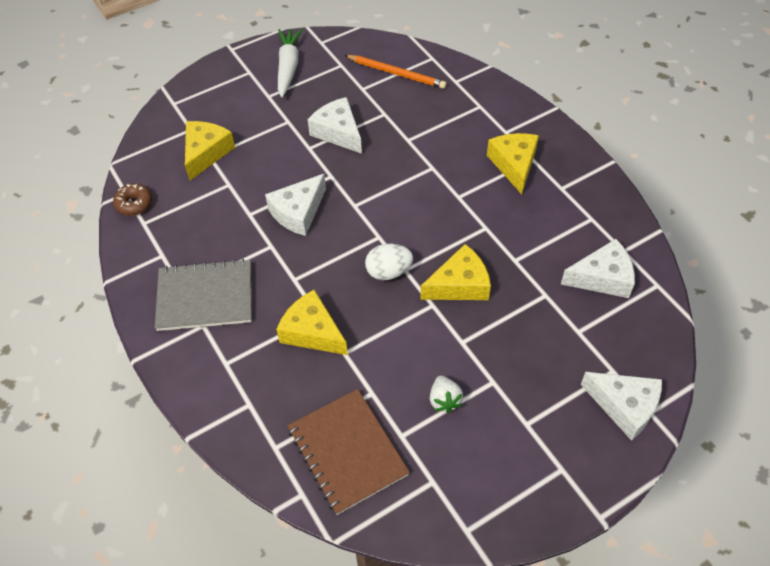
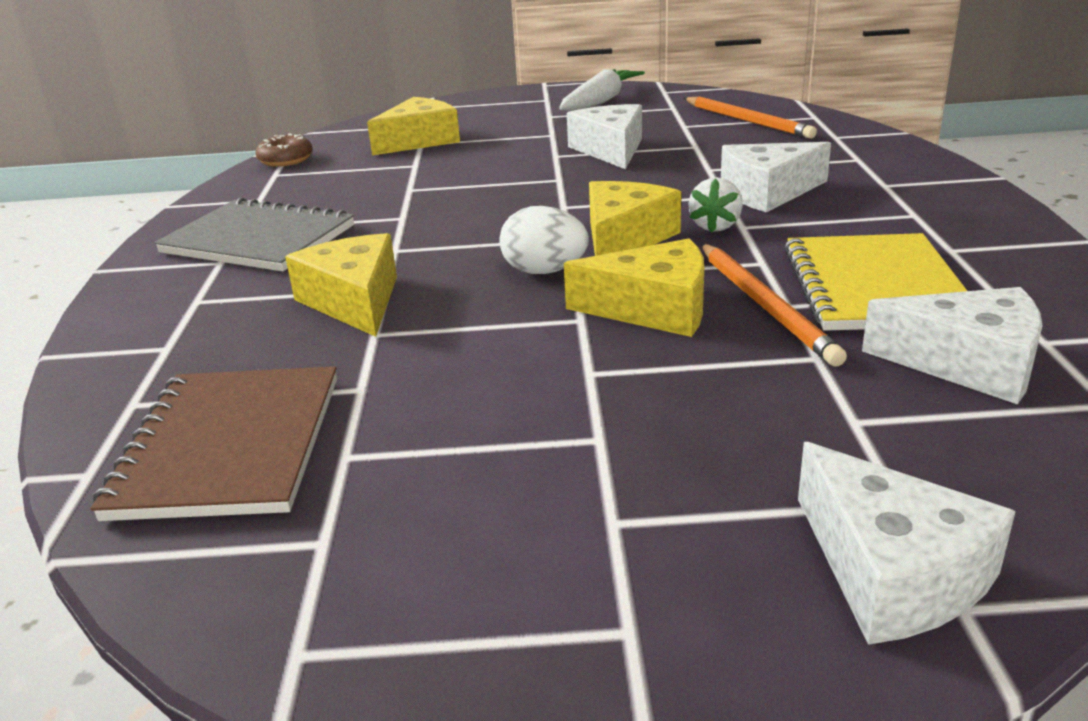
camera: 30 degrees right, 25 degrees down
(298, 212) = (476, 198): white cheese -> white cheese (767, 192)
(444, 400) = (476, 434): white strawberry -> white strawberry (715, 226)
(506, 264) = (765, 305): none -> orange pencil
(514, 165) = (873, 214): yellow cheese -> yellow cheese (624, 239)
(543, 232) = (874, 286): none -> yellow notebook

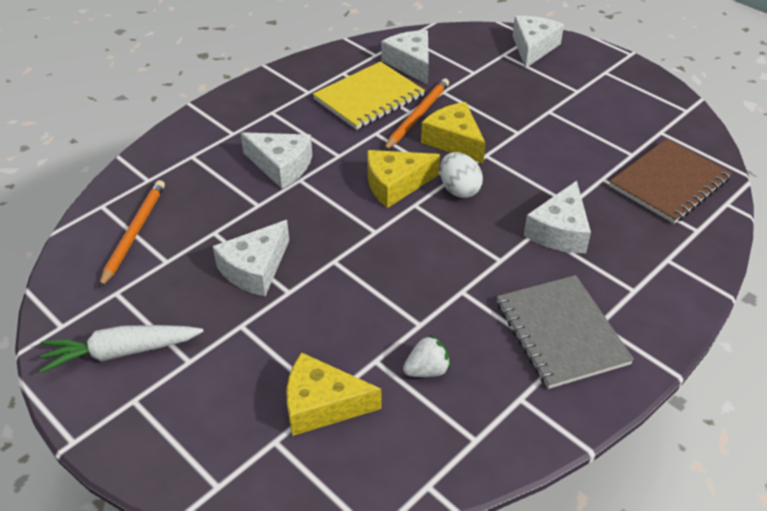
camera: 135 degrees left, 15 degrees up
(286, 160) = (445, 465): brown donut -> none
(354, 301) = (560, 231): yellow cheese -> white cheese
(715, 226) = (348, 163): white strawberry -> white strawberry (427, 370)

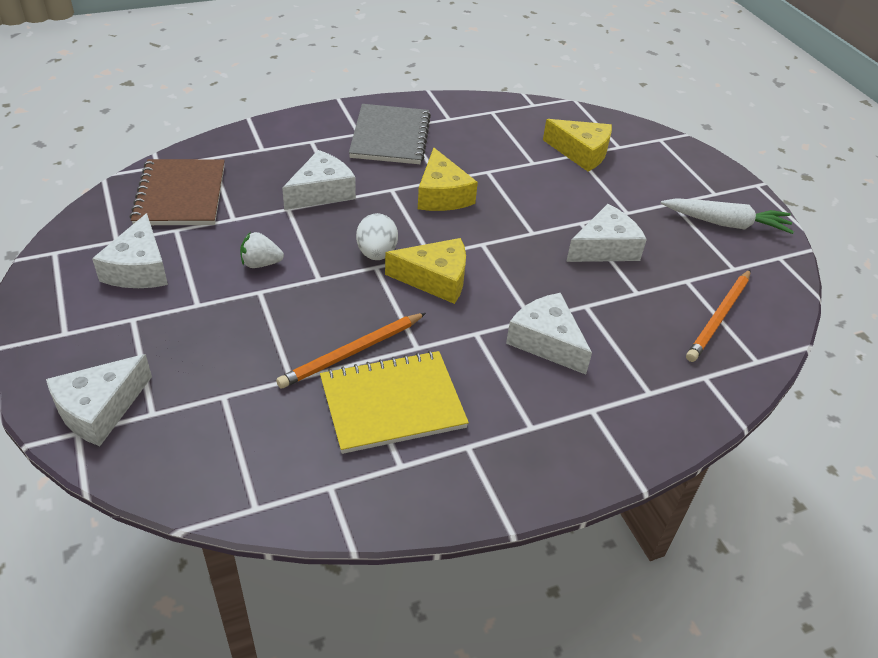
camera: 160 degrees left, 0 degrees up
(410, 63) = (293, 446): white cheese -> white cheese (139, 268)
(427, 370) = (500, 147): white strawberry -> white strawberry (261, 263)
(454, 141) = (337, 305): yellow cheese -> yellow cheese (442, 195)
(669, 183) = (180, 195): brown notebook -> brown notebook turned 75 degrees counterclockwise

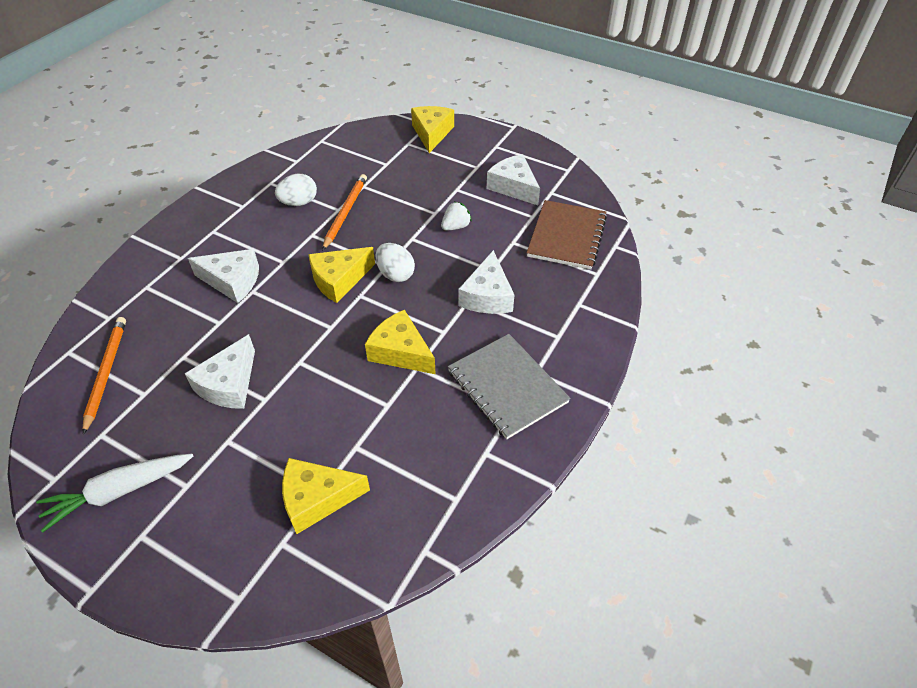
camera: 145 degrees right, 5 degrees up
(100, 409) = (431, 133): white cheese -> yellow cheese
(180, 195) = (566, 236): brown notebook -> brown notebook turned 60 degrees clockwise
(392, 403) = (299, 203): yellow notebook -> white egg

